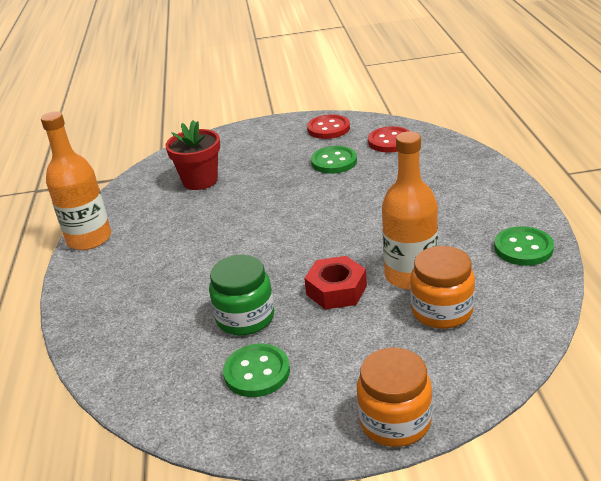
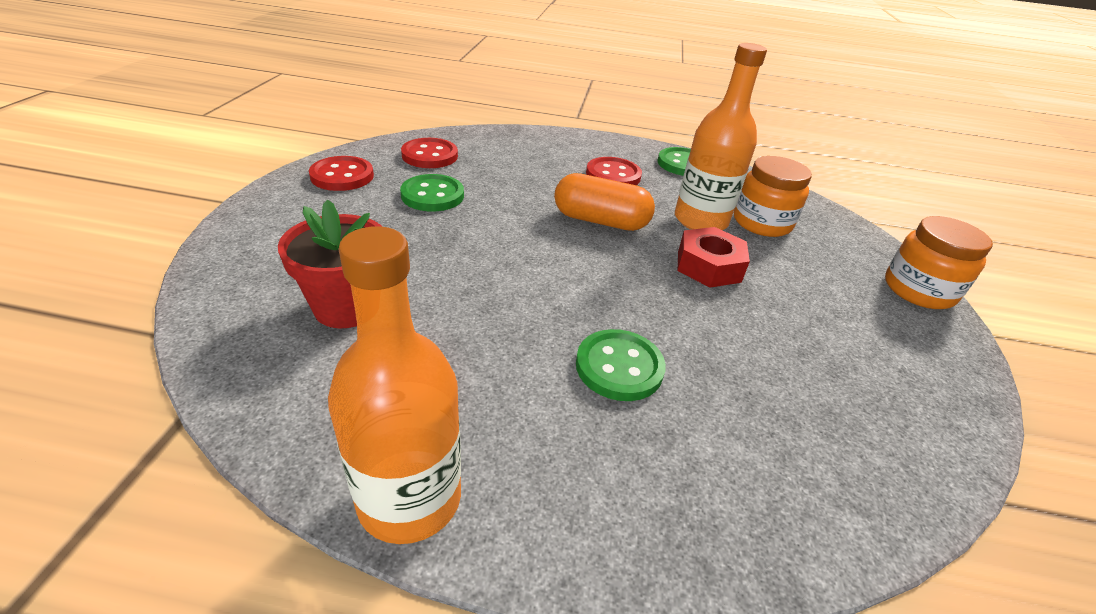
camera: 80 degrees left, 5 degrees up
(245, 318) = (742, 343): green jar -> none
(257, 372) = (850, 358): green button -> green button (619, 367)
(361, 230) = (600, 221): none -> orange capsule
(449, 218) = (613, 175): none -> red button

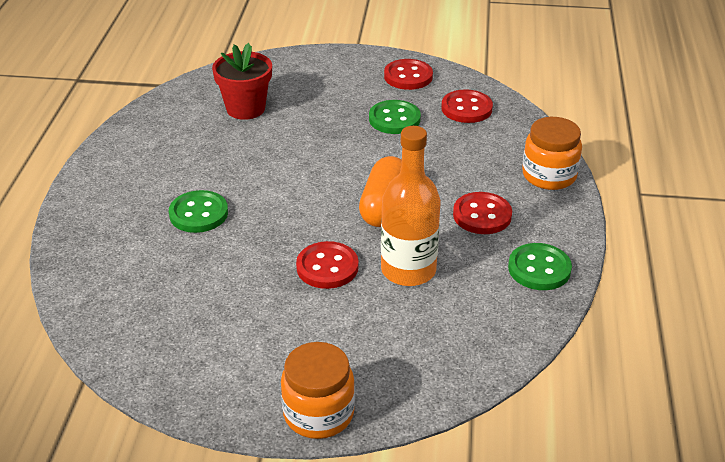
camera: 90 degrees right, 0 degrees up
(409, 498) = (110, 149): orange bottle -> none
(709, 266) = (327, 267): red nut -> red button
(762, 223) = (420, 315): orange jar -> orange jar (549, 175)

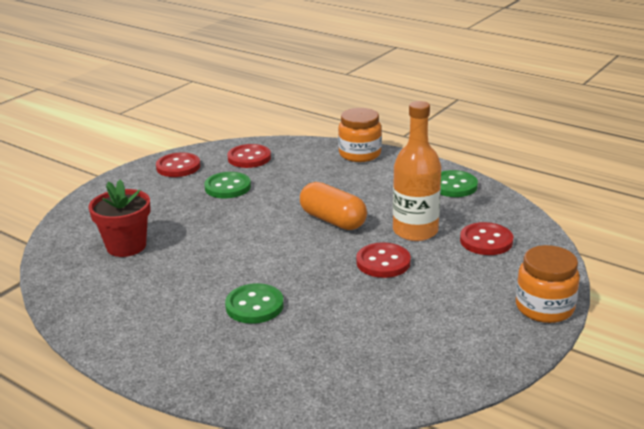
camera: 60 degrees left, 10 degrees down
(482, 215) = (379, 188): red button -> red button (486, 241)

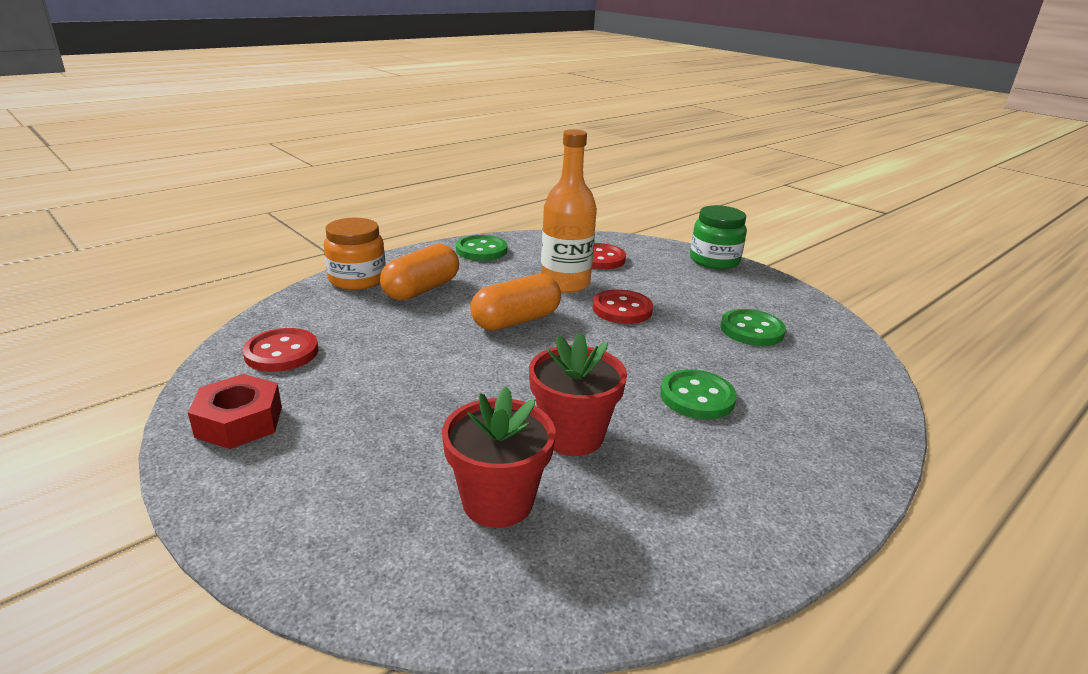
camera: 80 degrees left, 0 degrees up
(178, 167) = (239, 422): red button -> red nut
(191, 261) = (572, 436): none -> red flower pot
(227, 187) = (364, 381): green button -> green button (751, 330)
(360, 178) = (421, 289): none -> orange capsule
(544, 308) = (714, 260): orange jar -> green jar

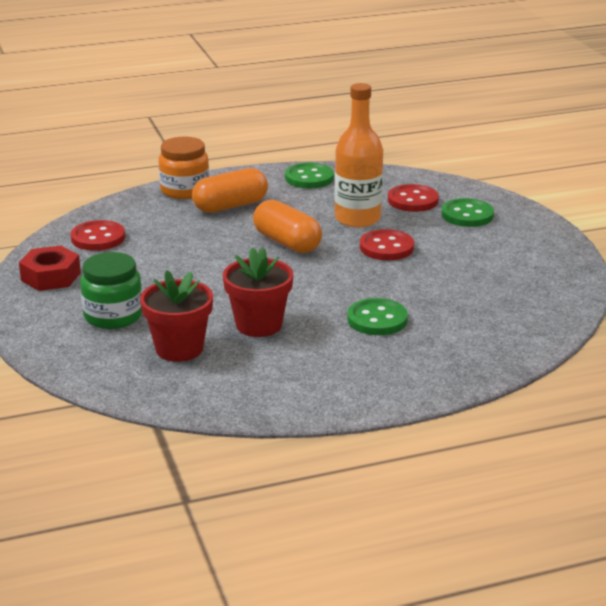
camera: 25 degrees right, 0 degrees up
(516, 321) = (287, 242): orange capsule -> orange capsule turned 60 degrees clockwise
(714, 260) = (527, 218): green jar -> green jar (113, 316)
(751, 330) = (485, 282): green button -> green button (467, 215)

